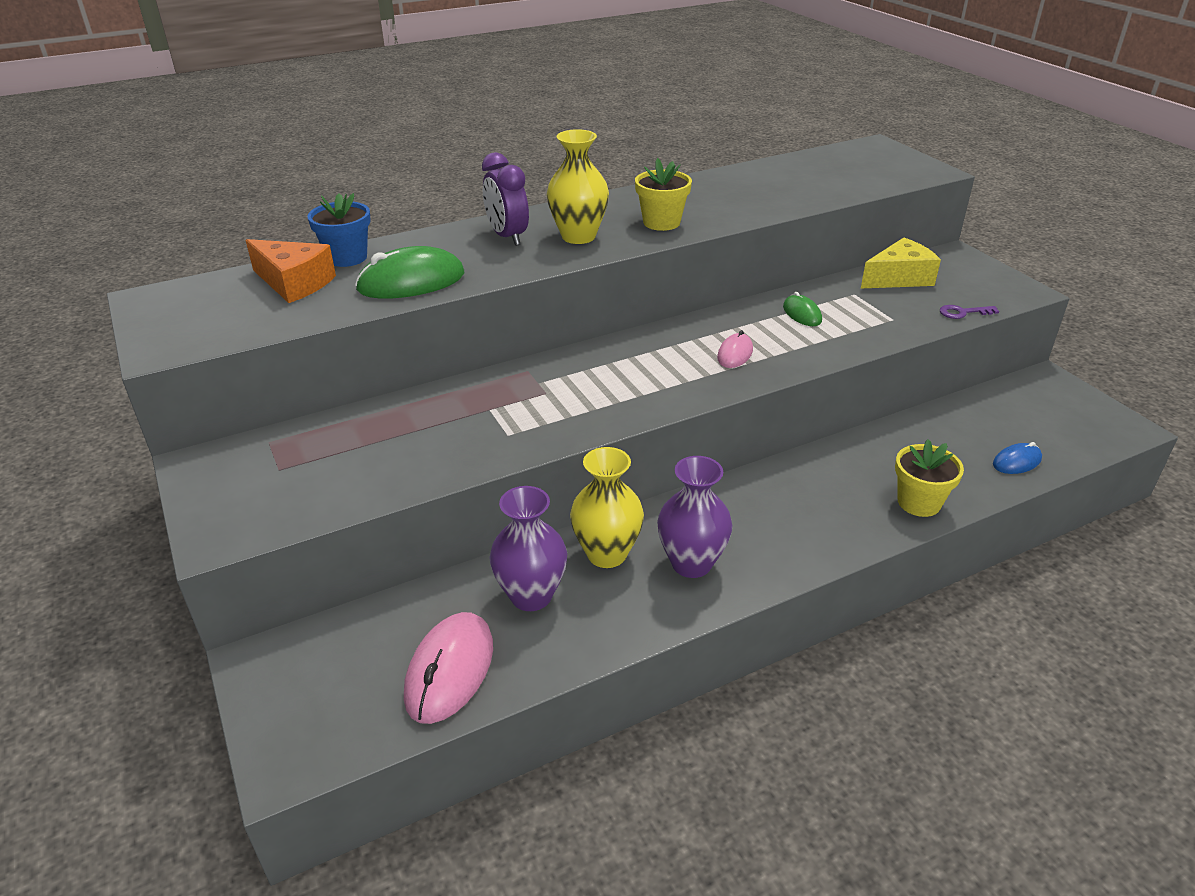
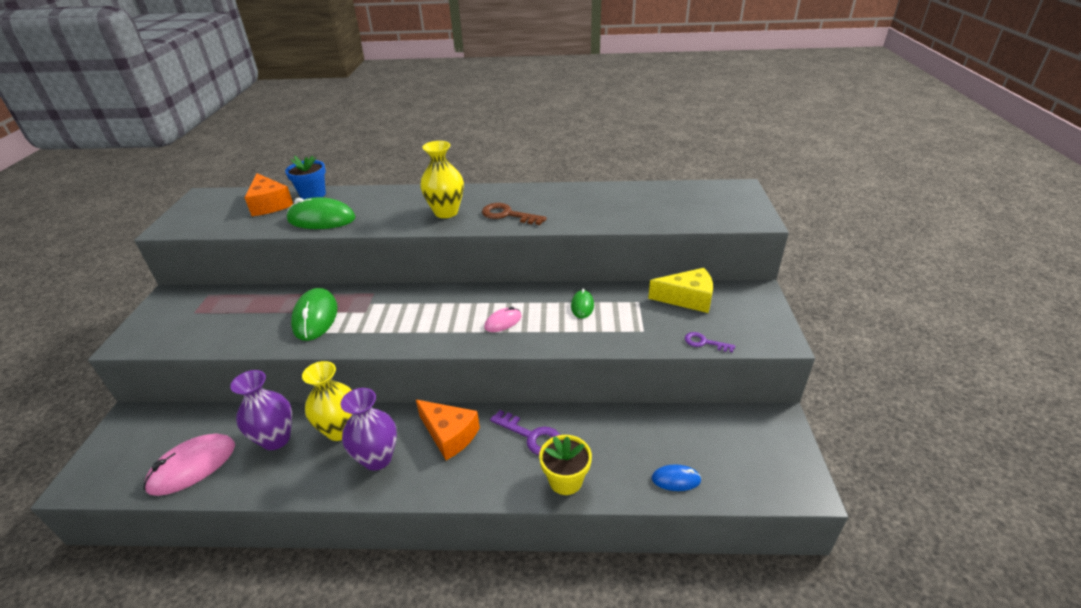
camera: 30 degrees right, 0 degrees up
(484, 419) = (315, 317): none -> green mouse
(507, 237) = (407, 202): purple clock -> none
(661, 222) = (507, 215): yellow flower pot -> brown key
(747, 509) = (449, 435): none -> orange cheese
(838, 476) = (532, 436): none -> purple key

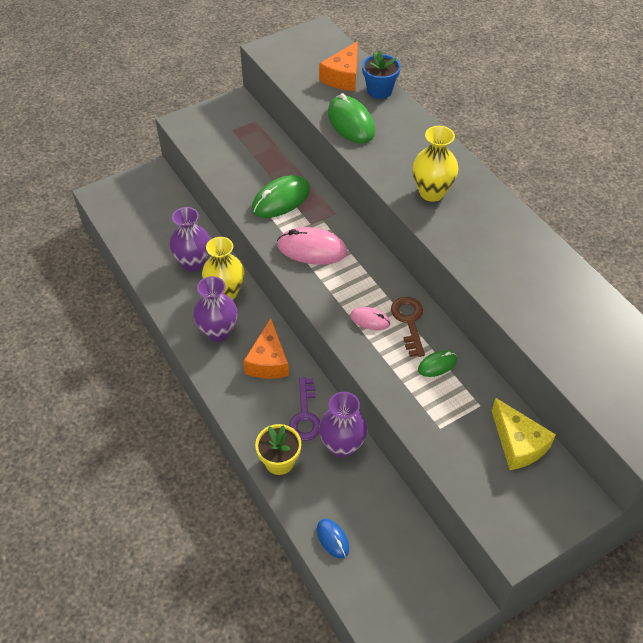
camera: 55 degrees right, 15 degrees up
(192, 467) = (144, 238): pink mouse -> pink mouse (312, 249)
(507, 215) = (466, 237): brown key -> brown key (409, 321)
(584, 425) = (342, 446): none -> purple vase
(704, 342) = (461, 483): purple key -> none

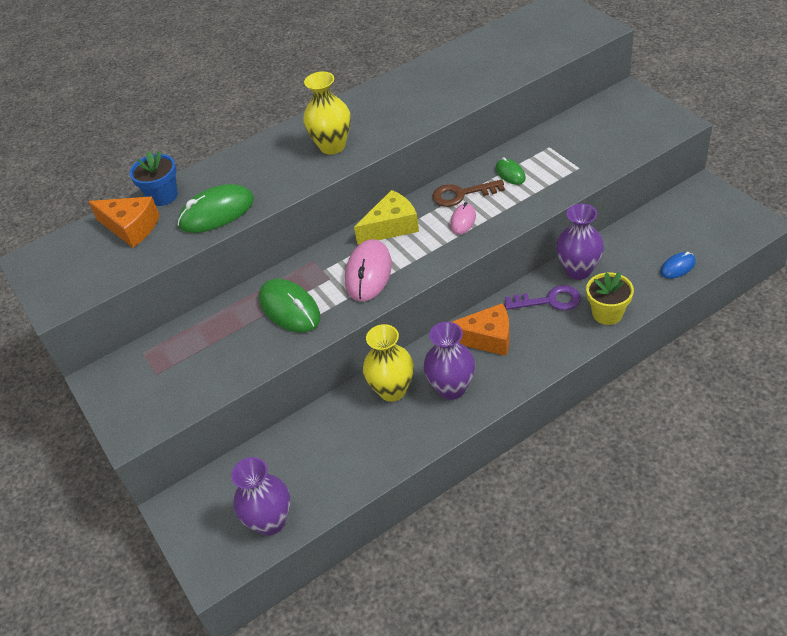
camera: 85 degrees left, 5 degrees down
(193, 263) = (345, 430): purple vase -> purple vase (270, 521)
(518, 444) = (583, 125): yellow cheese -> yellow cheese (391, 227)

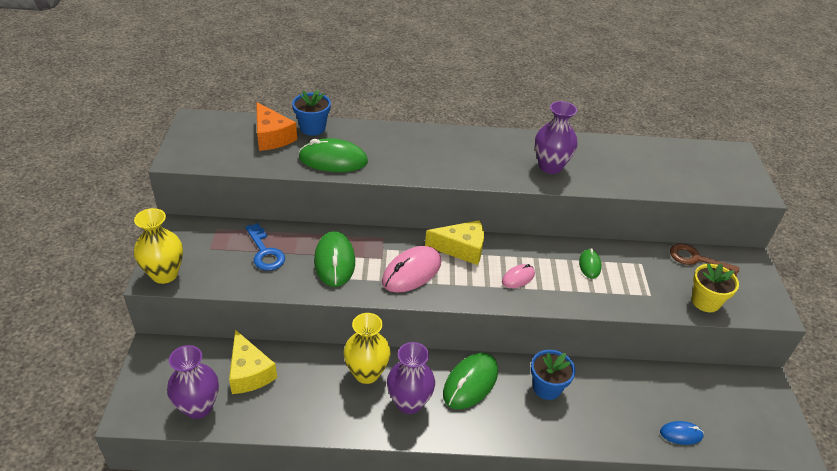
camera: 25 degrees right, 5 degrees down
(215, 342) = (265, 252): none -> blue key
(287, 462) = (249, 372): none -> yellow cheese
(332, 146) = (456, 161): yellow vase -> yellow vase (164, 274)
(461, 194) = (536, 257): brown key -> brown key (696, 259)
(486, 338) = (470, 383): orange cheese -> green mouse
(549, 300) = (547, 387): purple key -> blue flower pot
(578, 270) = (593, 379): purple vase -> purple vase (550, 166)
(607, 313) = (584, 431): yellow flower pot -> yellow flower pot (705, 302)

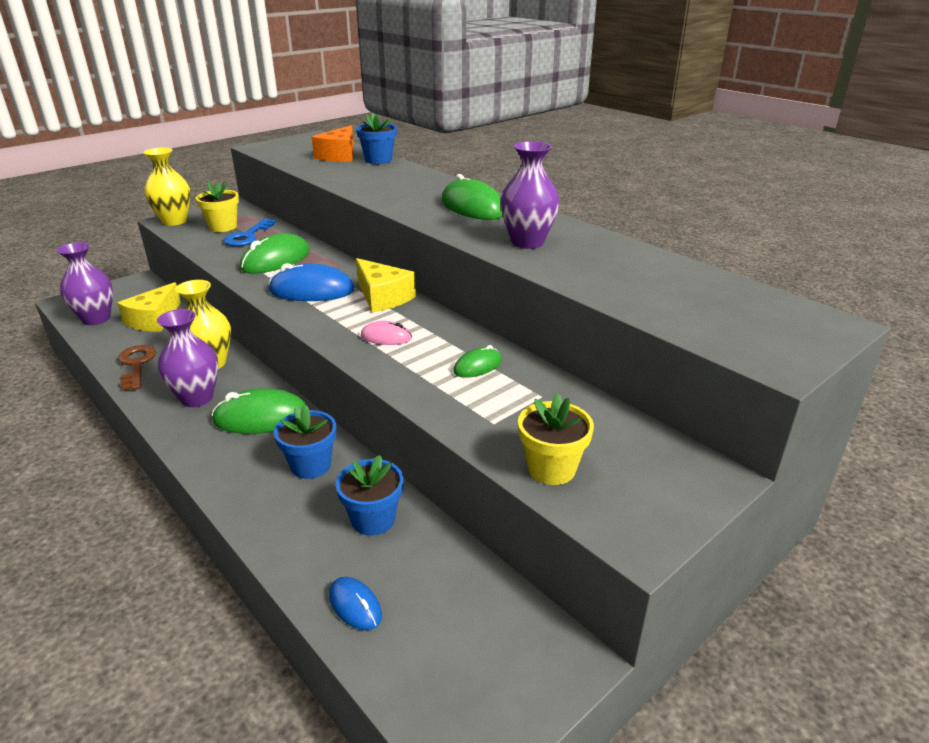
camera: 50 degrees right, 10 degrees down
(223, 255) = (223, 227): none -> yellow flower pot
(333, 160) = (348, 177): green mouse -> green mouse (472, 207)
(412, 272) = (311, 290): pink mouse -> blue mouse
(620, 389) = (373, 519): none -> blue flower pot
(696, 259) = (625, 431): brown key -> brown key (136, 364)

